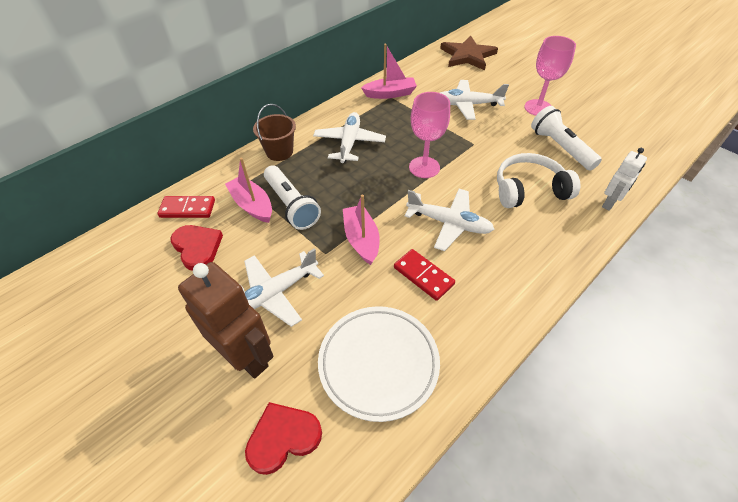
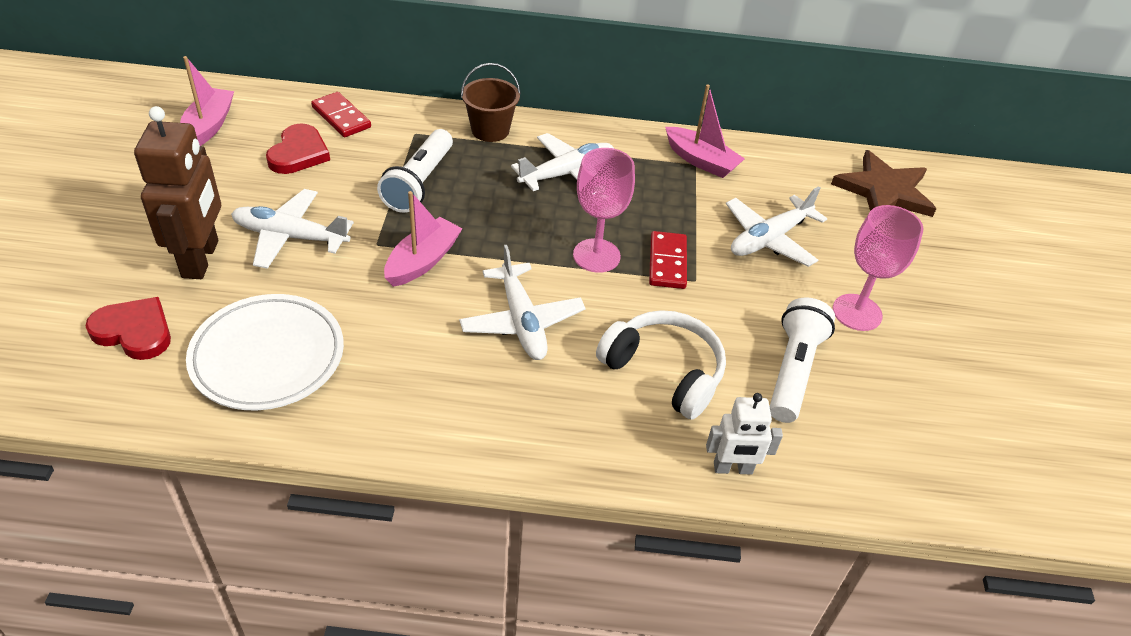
camera: 45 degrees right, 5 degrees down
(252, 205) = (390, 156): pink boat -> pink boat (209, 126)
(423, 276) = (417, 337): red domino -> red domino (667, 262)
(467, 105) = (769, 239): white plane -> white plane turned 90 degrees counterclockwise

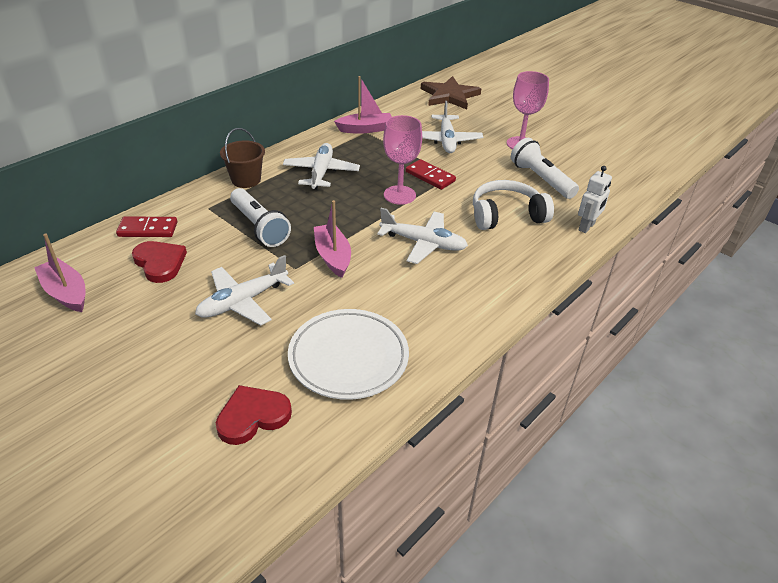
camera: 50 degrees left, 5 degrees down
(201, 259) = (214, 353): brown robot -> none

